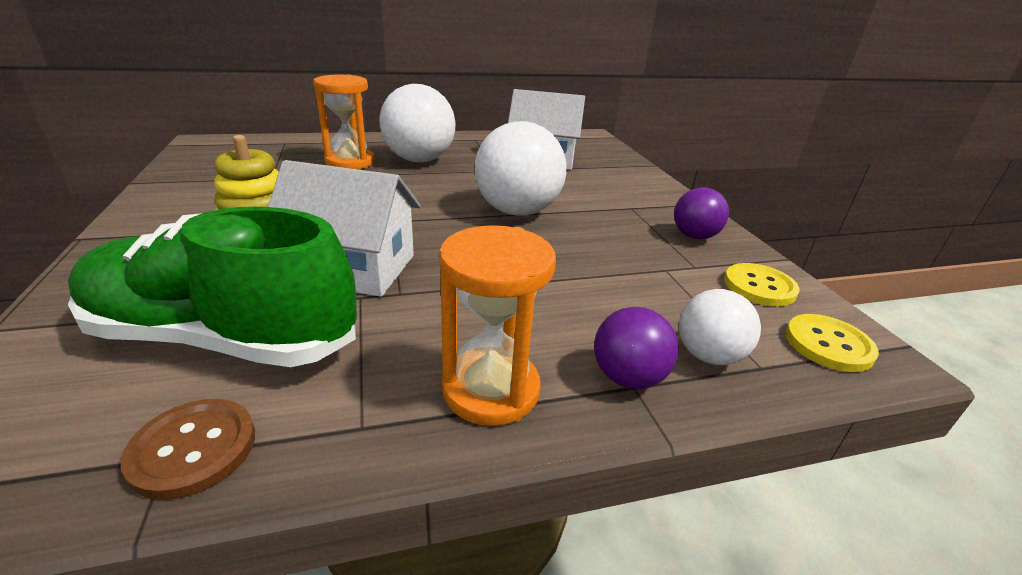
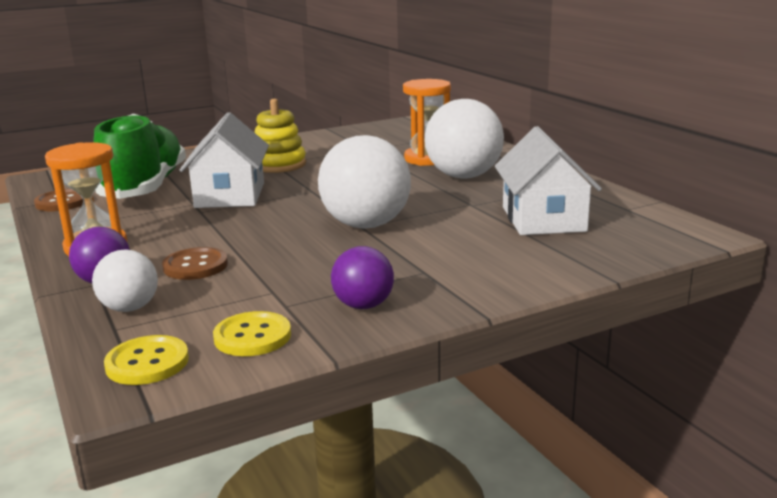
camera: 80 degrees right, 10 degrees down
(593, 306) = (195, 266): none -> brown button

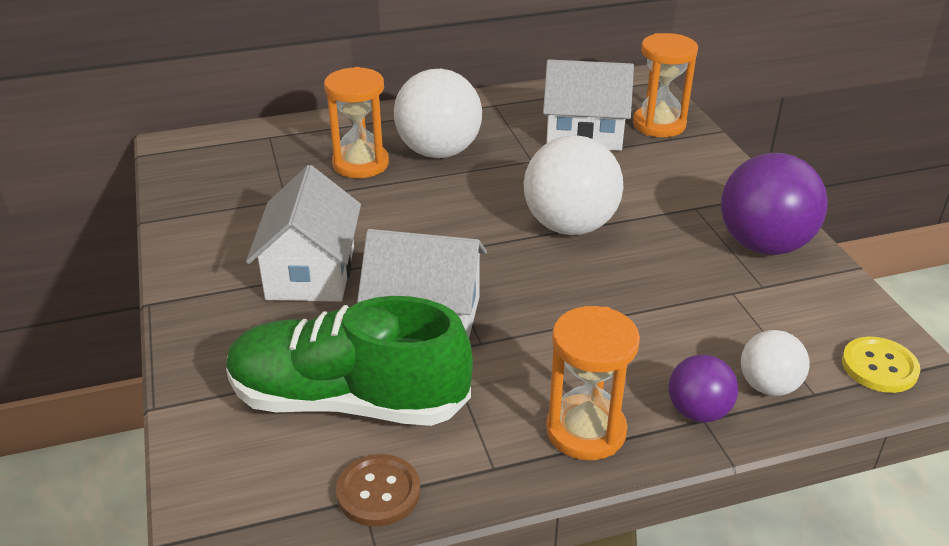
camera: 80 degrees left, 15 degrees up
(195, 266) = (663, 343): brown button -> none
(252, 336) = (825, 306): yellow button -> none
(279, 165) = (311, 272): yellow stacking toy -> white house
(363, 305) = (764, 245): purple ball -> purple ball, size x1.84
(597, 249) = (659, 125): none -> orange hourglass

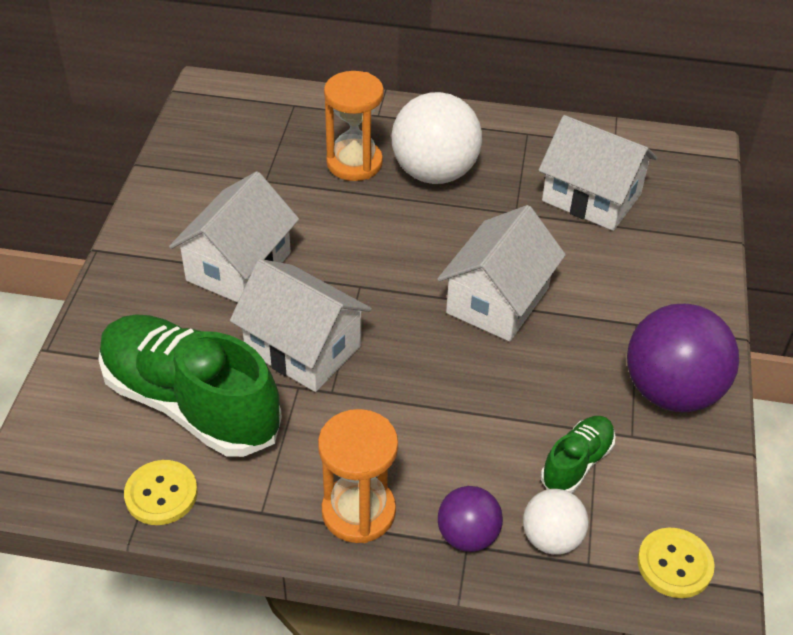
camera: 25 degrees right, 10 degrees up
(378, 492) = (161, 494): brown button -> yellow button
(570, 226) = (497, 300): white ball -> white house
(659, 125) = (677, 212): orange hourglass -> none
(738, 321) = (577, 463): none -> green shoe

